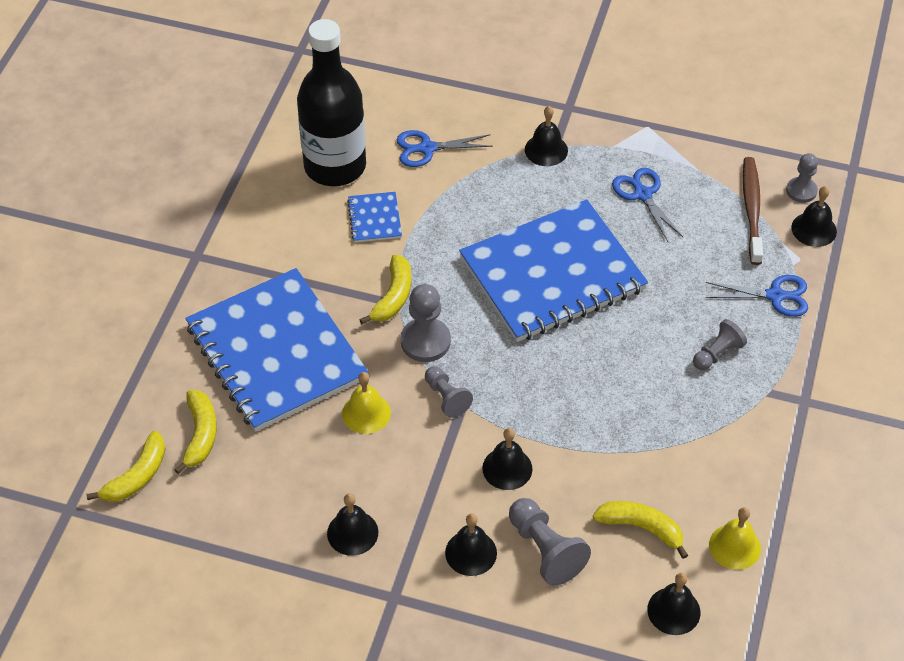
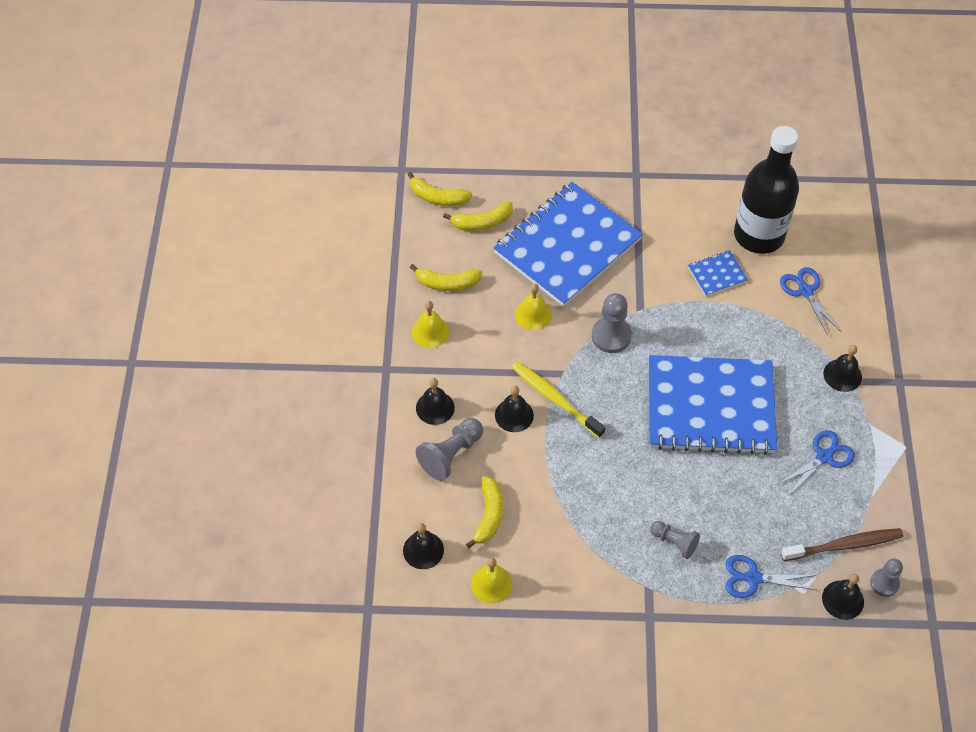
camera: 75 degrees right, 5 degrees up
(352, 532) = (430, 332): black bell -> yellow bell
(393, 297) = (645, 305): yellow banana -> yellow banana (447, 283)
(446, 398) = (564, 361): grey pawn -> none
(497, 420) = (555, 399): none -> yellow toothbrush
(552, 274) = (710, 407): blue notebook -> blue notebook turned 45 degrees counterclockwise
(775, 296) = (753, 578): blue scissors -> blue scissors turned 105 degrees clockwise

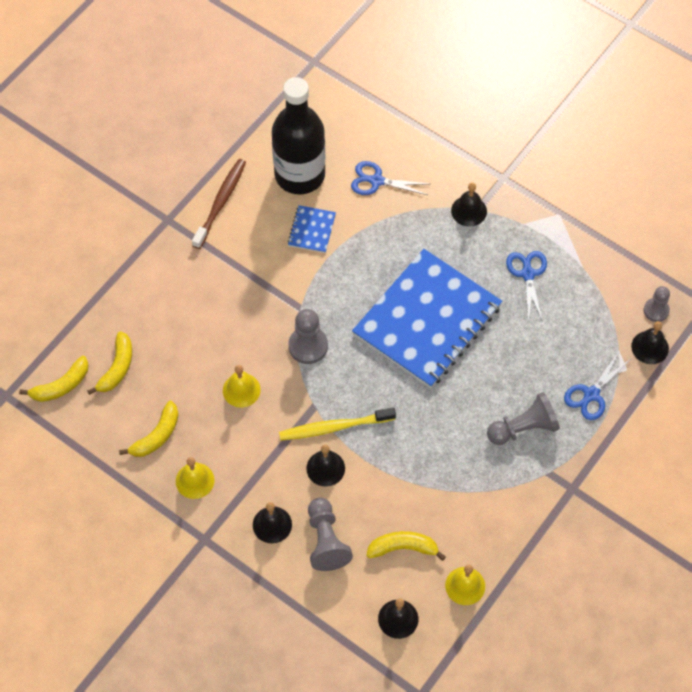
camera: 55 degrees left, 5 degrees up
(489, 515) = (403, 548): yellow banana -> yellow banana turned 45 degrees counterclockwise
(567, 246) = (195, 319): blue notebook -> none
(674, 542) = (523, 428): grey pawn -> grey pawn, size x1.53
(844, 545) = (608, 314): brown toothbrush -> brown toothbrush (220, 203)

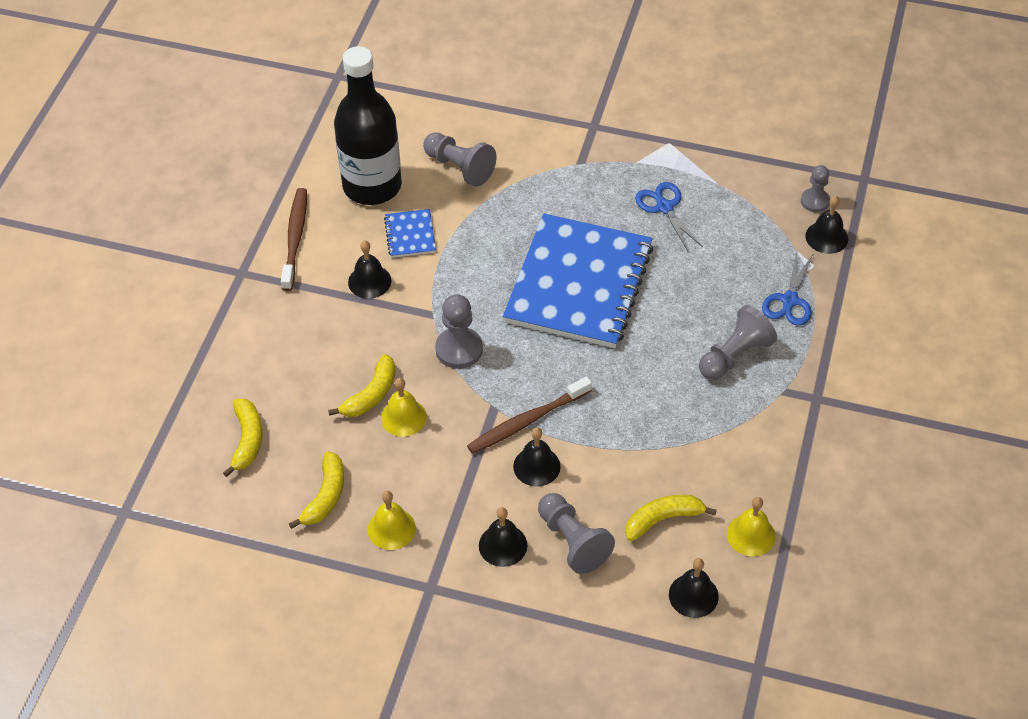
camera: 20 degrees left, 10 degrees down
(61, 386) = (188, 480): yellow banana -> yellow banana (371, 395)
(334, 427) = (527, 421): yellow toothbrush -> brown toothbrush
(377, 181) = (459, 167): blue scissors -> grey pawn
(469, 211) = (572, 167): black bell -> black bell (369, 281)

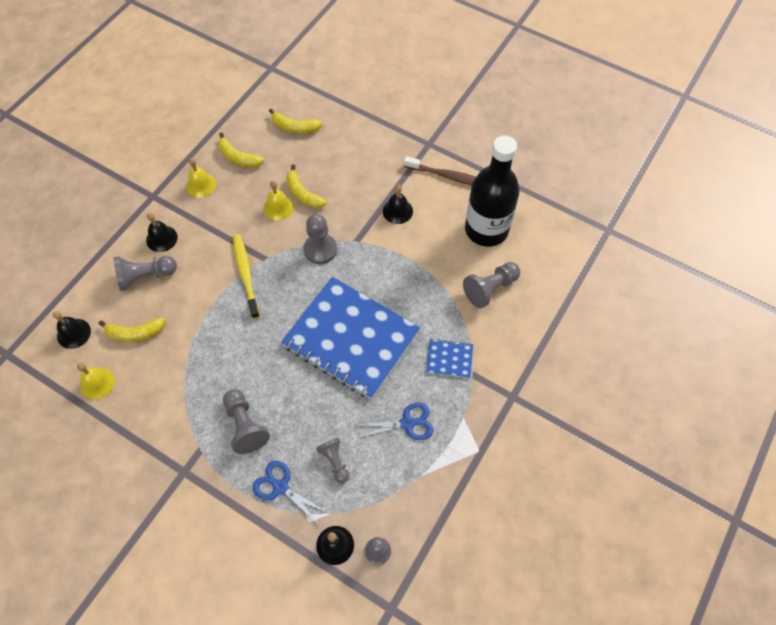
camera: 105 degrees right, 10 degrees up
(410, 235) = (432, 243): blue notebook -> blue notebook (449, 359)
(527, 421) = (246, 275): brown toothbrush -> yellow toothbrush
(536, 466) = (209, 271): black bell -> none
(663, 519) = (135, 333): yellow banana -> yellow banana turned 90 degrees clockwise
(738, 260) = (335, 461): none -> grey pawn

